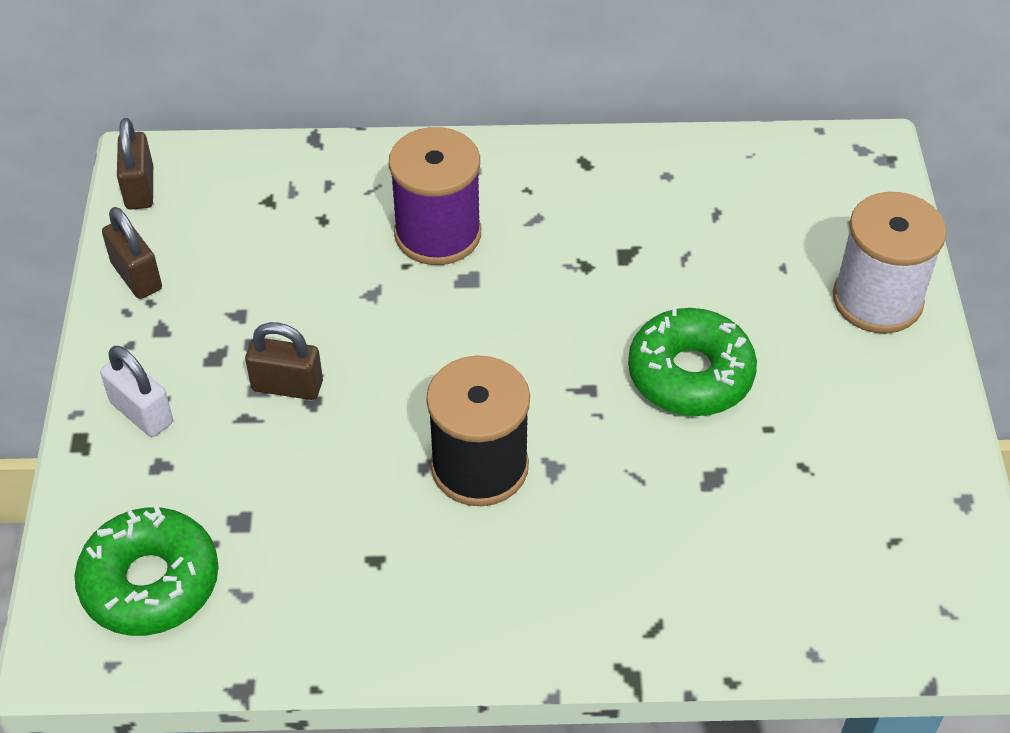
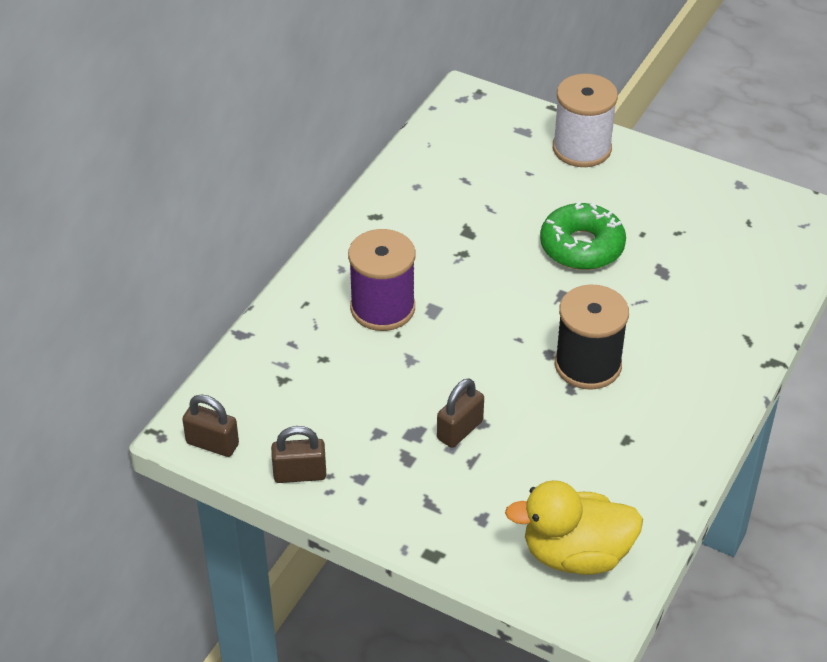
camera: 60 degrees left, 5 degrees down
(142, 413) = (430, 512): white padlock -> none
(150, 582) = (575, 554): green donut -> yellow duck

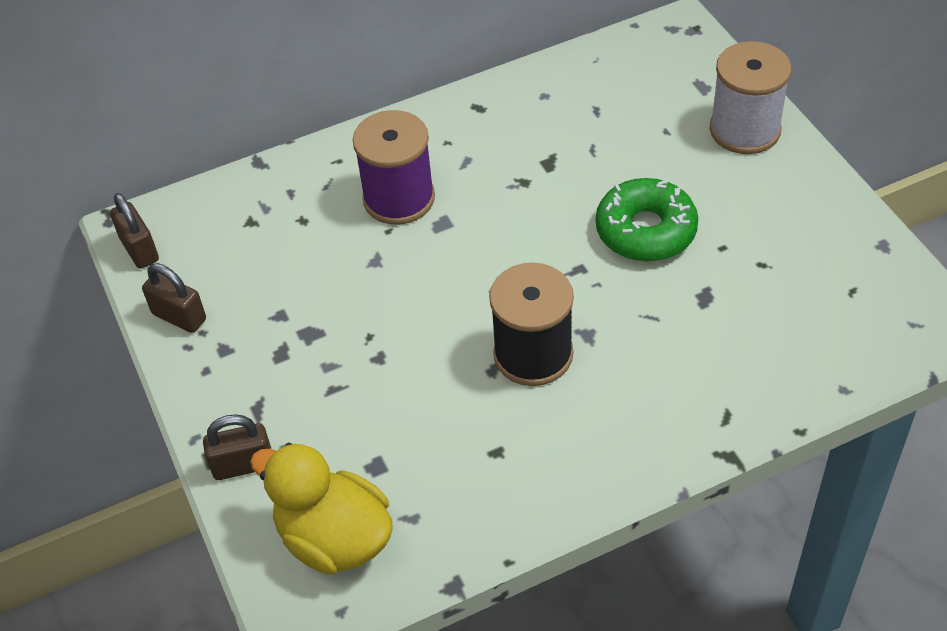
camera: 40 degrees right, 5 degrees up
(460, 430) = (351, 353): brown padlock -> brown padlock (243, 465)

